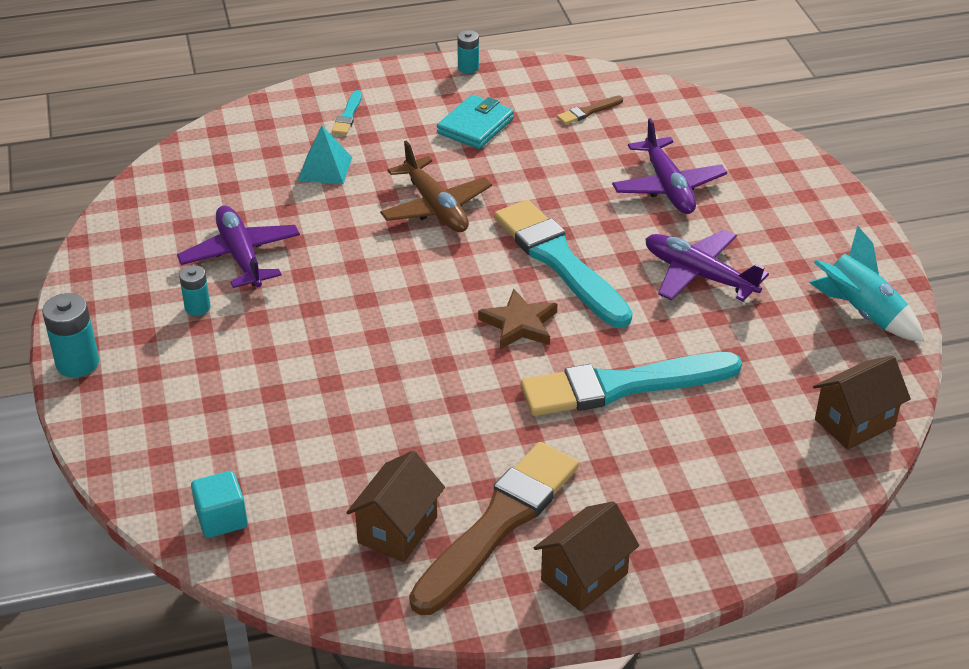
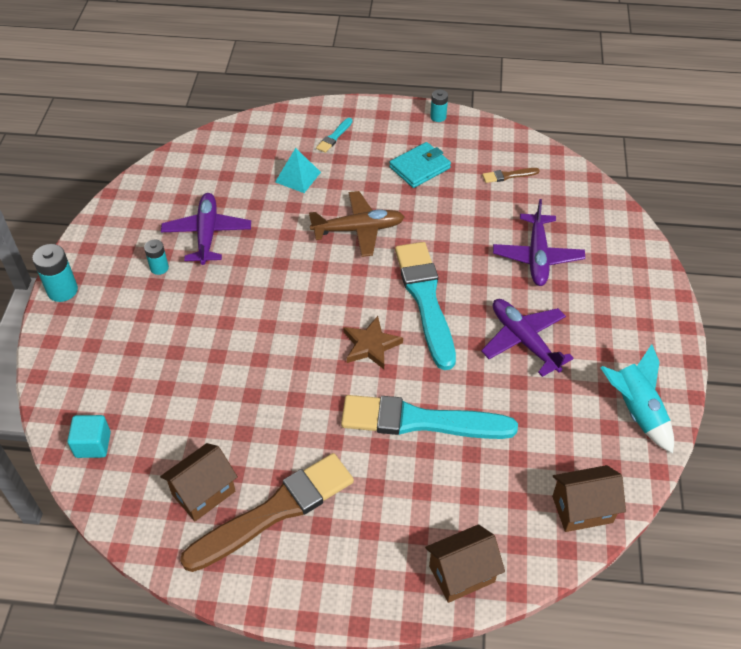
camera: 20 degrees right, 10 degrees up
(436, 207) = (359, 229): brown plane -> brown plane turned 90 degrees counterclockwise
(584, 577) = (313, 578): brown house -> brown house (462, 574)

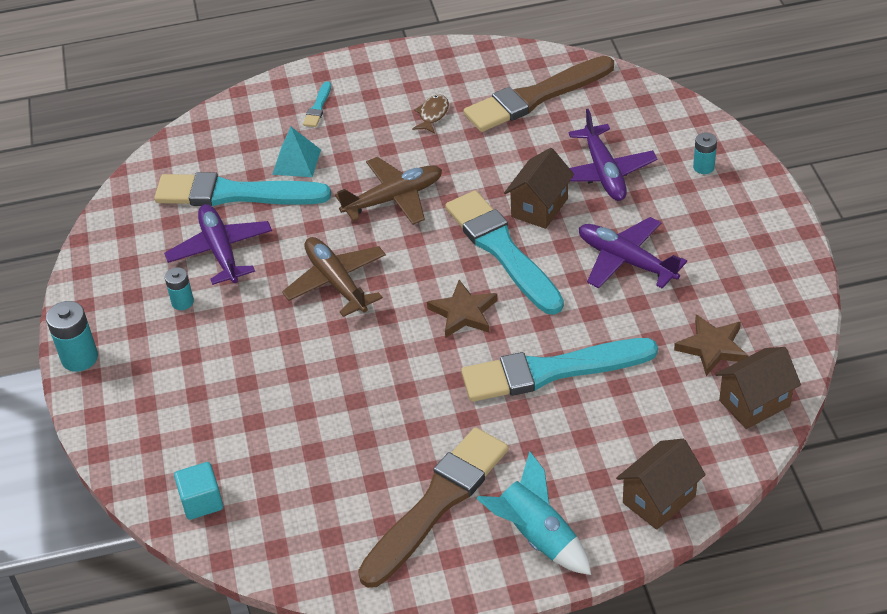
camera: 15 degrees left, 5 degrees down
(203, 493) = (351, 510): brown house -> brown house (539, 207)
(240, 190) = (235, 194): none -> turquoise brush
(282, 287) = (336, 282): none -> brown plane
(420, 168) = (432, 115): turquoise wallet -> brown fish
(438, 117) = (428, 54): turquoise battery -> turquoise battery (703, 167)
(508, 175) = (536, 97): brown brush -> brown brush, size x2.45
(566, 444) = (712, 347): none -> brown star
(635, 410) = (770, 295): turquoise rocket -> turquoise rocket (536, 536)

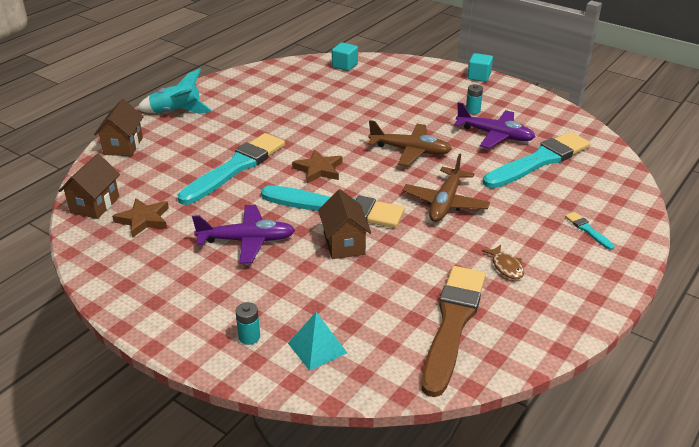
camera: 135 degrees right, 10 degrees down
(79, 358) = (479, 76): turquoise battery -> turquoise cube
(296, 162) = (538, 193): turquoise pyramid -> turquoise pyramid (317, 348)
(436, 504) = (238, 103): brown brush -> none
(604, 173) = (325, 291): purple plane -> none

